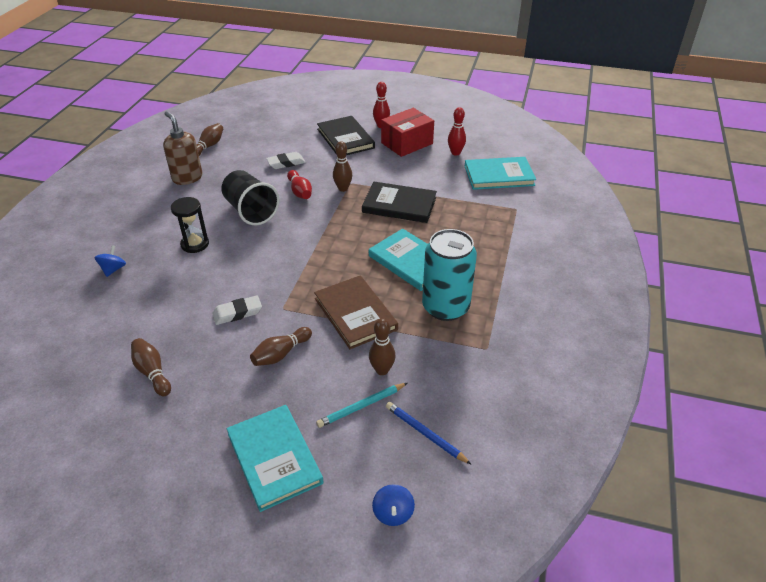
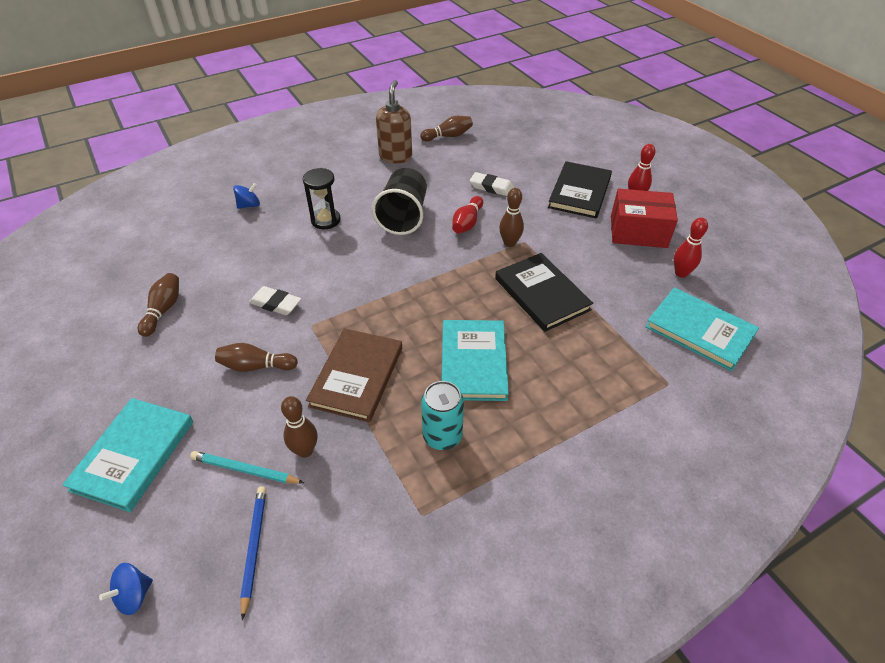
camera: 45 degrees right, 5 degrees up
(445, 307) = (442, 436): turquoise can -> turquoise can, size x0.63

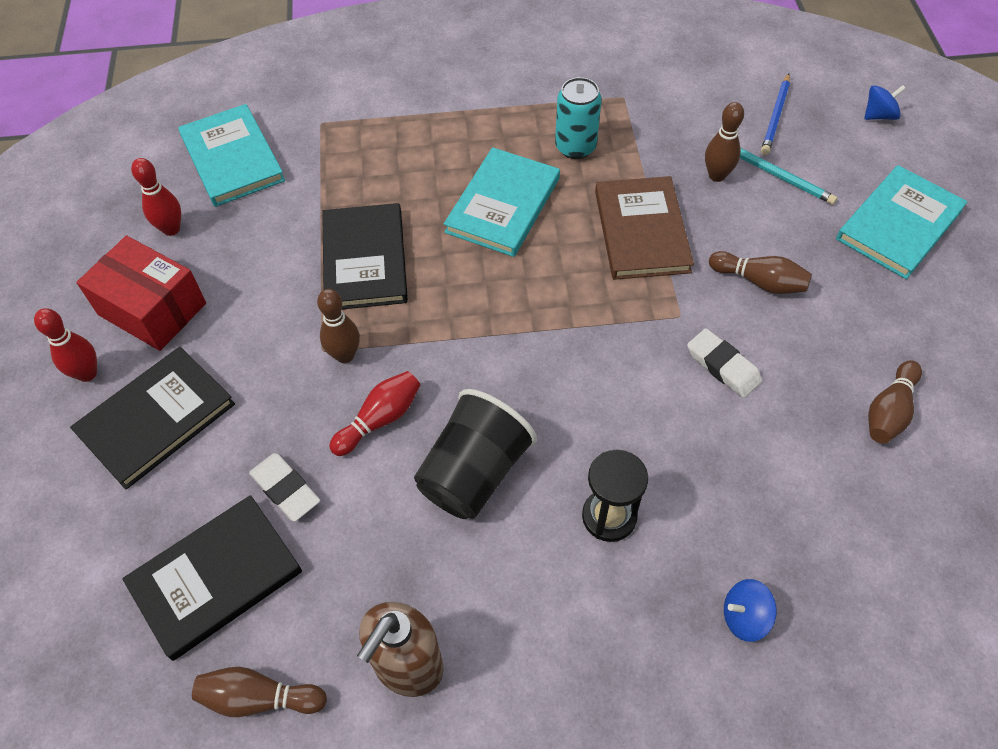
camera: 155 degrees left, 10 degrees up
(357, 376) = (641, 231): brown book -> brown book turned 45 degrees counterclockwise
(495, 157) = (216, 578): none -> black book

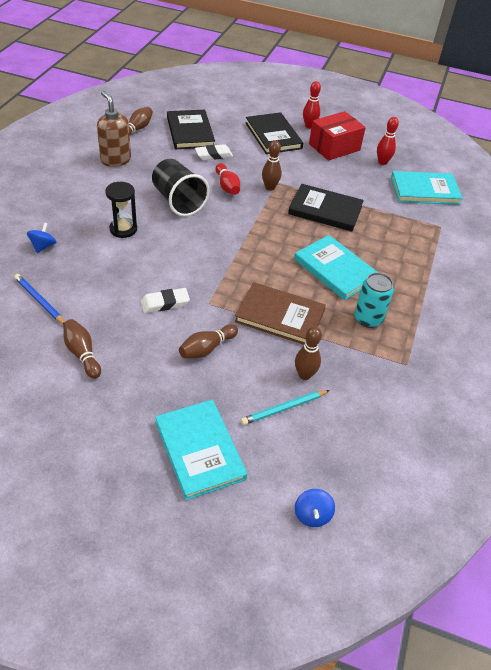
camera: 110 degrees right, 10 degrees down
(775, 117) = (345, 442): blue pencil -> blue pencil (39, 301)

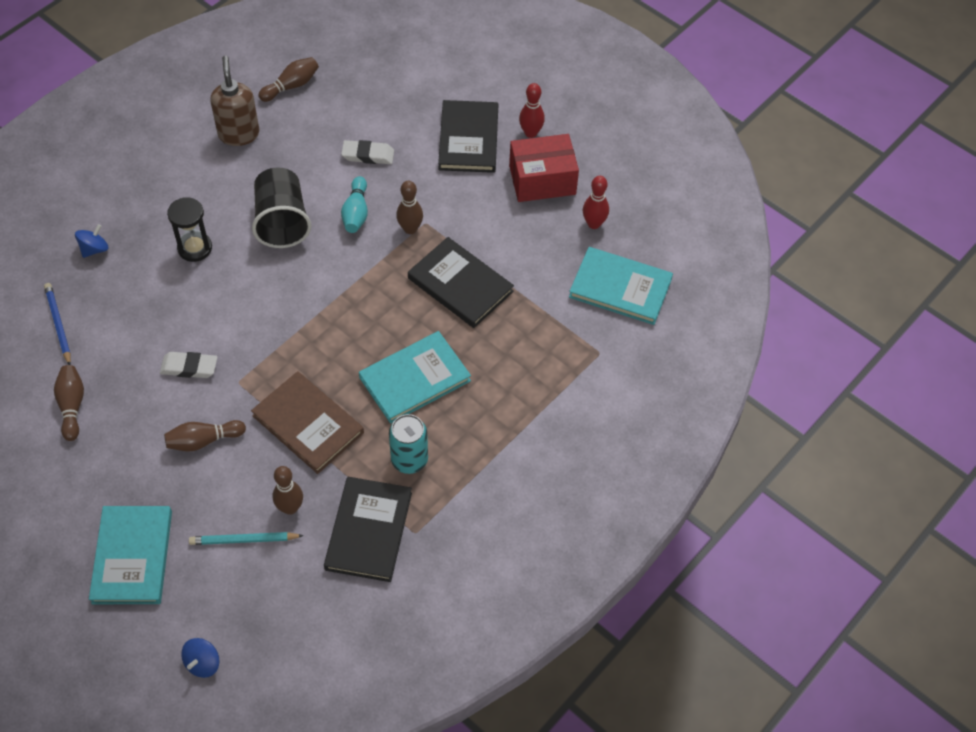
camera: 25 degrees right, 10 degrees up
(190, 132) = (359, 106): black book -> black book (368, 531)
(227, 186) = (356, 213): red bowling pin -> turquoise bowling pin
(335, 269) = (415, 379): turquoise book -> turquoise book turned 75 degrees clockwise

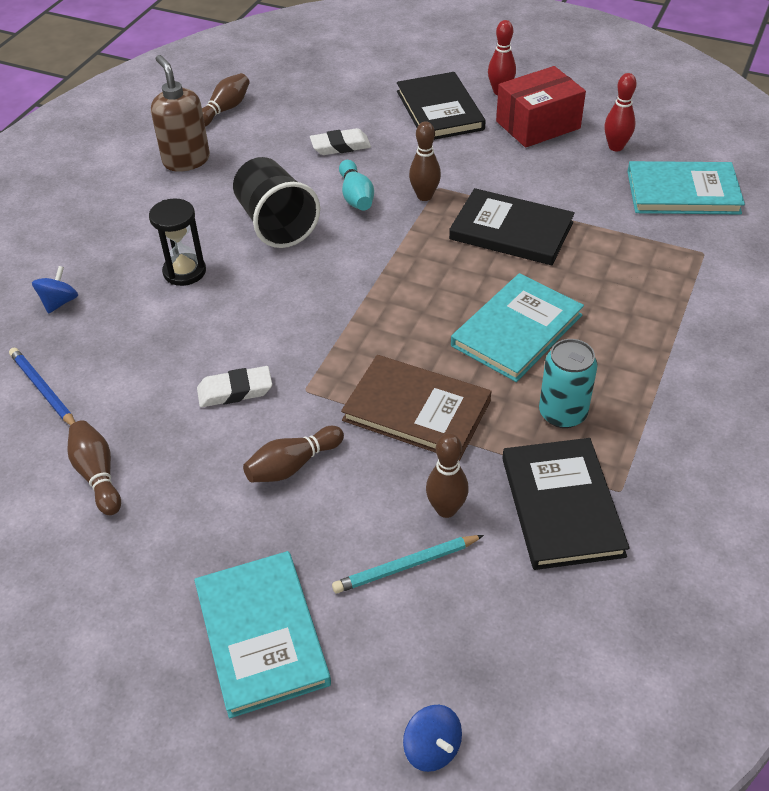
camera: 15 degrees left, 10 degrees down
(203, 663) = (432, 748): blue spinning top -> blue spinning top turned 45 degrees counterclockwise

